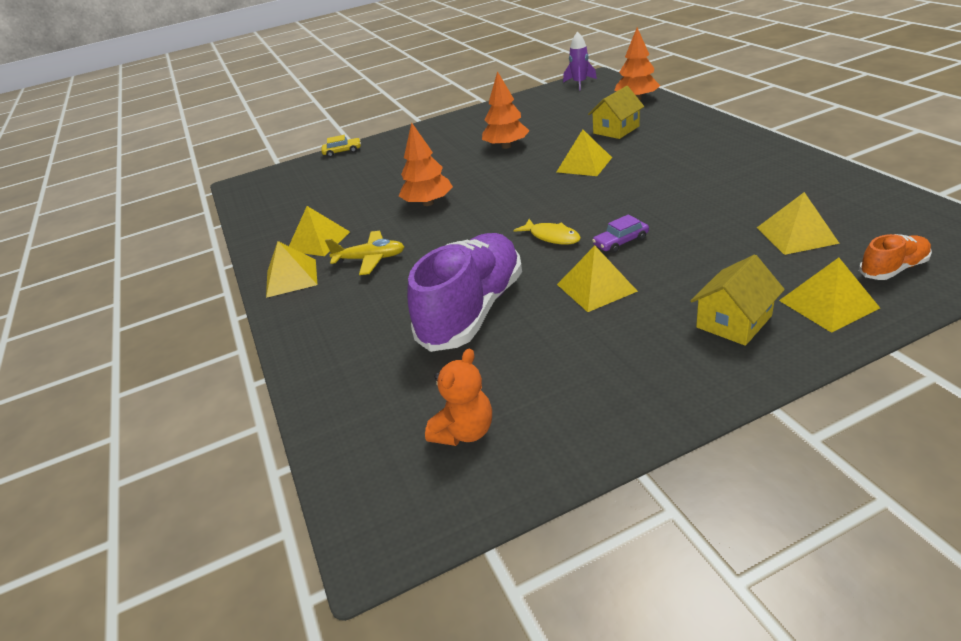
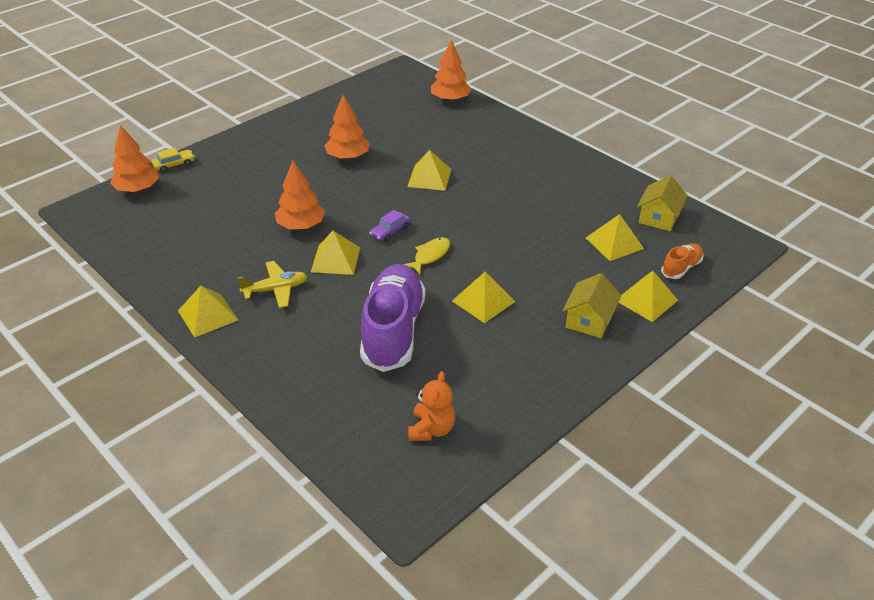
camera: 25 degrees left, 5 degrees up
(300, 169) = (138, 189): none -> orange tree
(318, 241) = (212, 274): yellow pyramid -> yellow pyramid (335, 259)
(552, 237) = (430, 256): yellow fish -> yellow fish turned 75 degrees counterclockwise
(579, 83) = (389, 77): purple rocket -> none
(616, 130) = (444, 137): yellow house -> yellow house (659, 217)
(620, 242) = (488, 257): purple car -> purple car (390, 231)

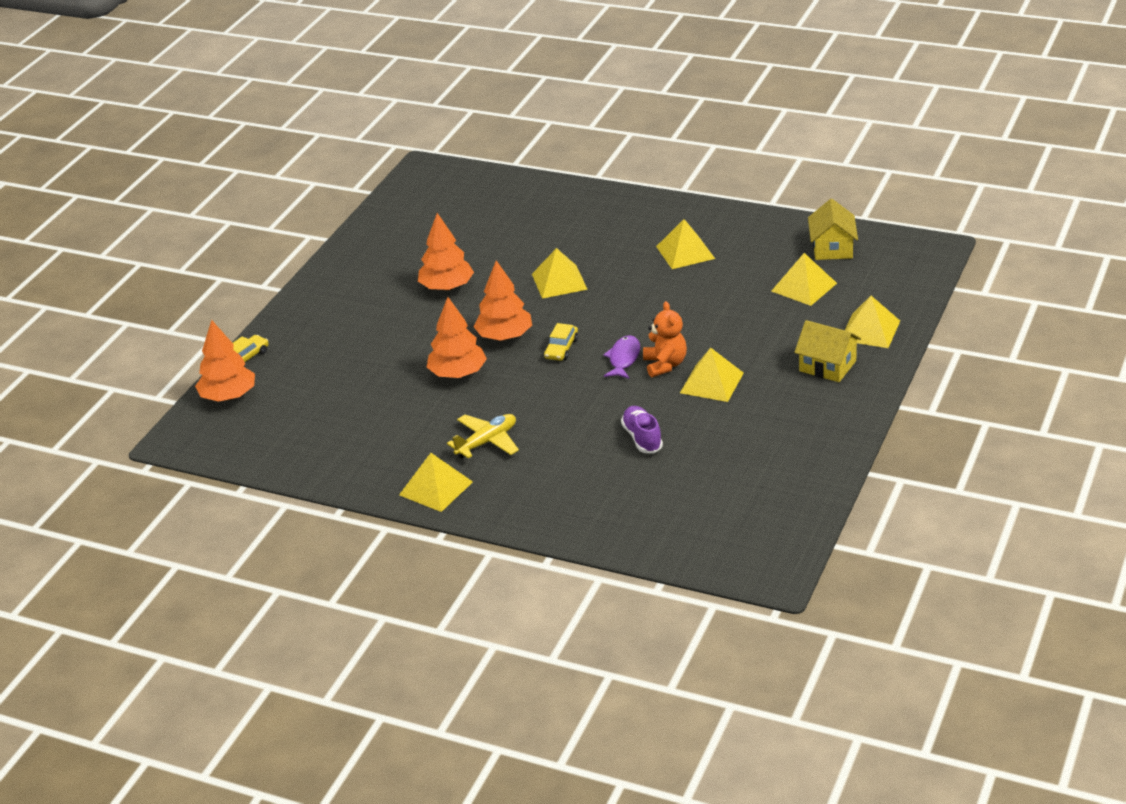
camera: 20 degrees left, 5 degrees down
(335, 259) = (525, 394): yellow pyramid -> yellow pyramid (685, 252)
(390, 231) = (561, 349): purple car -> yellow car
(393, 330) = (642, 438): purple shoe -> purple shoe, size x0.46
(430, 256) = (623, 358): yellow fish -> purple fish
(431, 429) = (746, 505): orange teddy bear -> orange teddy bear (665, 365)
(450, 99) = (513, 188): orange tree -> orange tree (504, 336)
(589, 320) = (827, 366): yellow house -> yellow house turned 60 degrees counterclockwise
(681, 268) = (885, 290): orange shoe -> none

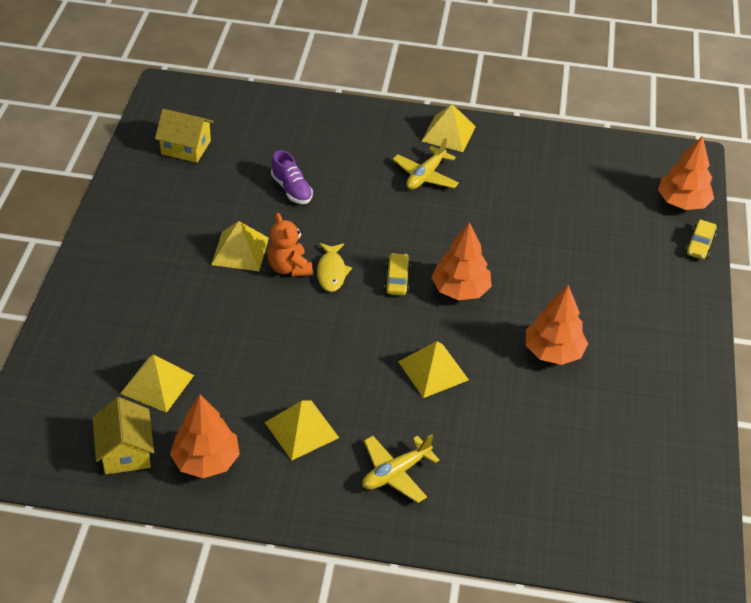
camera: 160 degrees right, 10 degrees up
(457, 374) = (485, 242): orange tree -> orange tree (206, 460)
(618, 224) = (395, 473): none -> yellow plane
(623, 358) = (331, 272): purple fish -> yellow fish
(827, 366) = (129, 279): yellow house -> yellow house (186, 147)
(870, 330) = (85, 327): yellow pyramid -> none

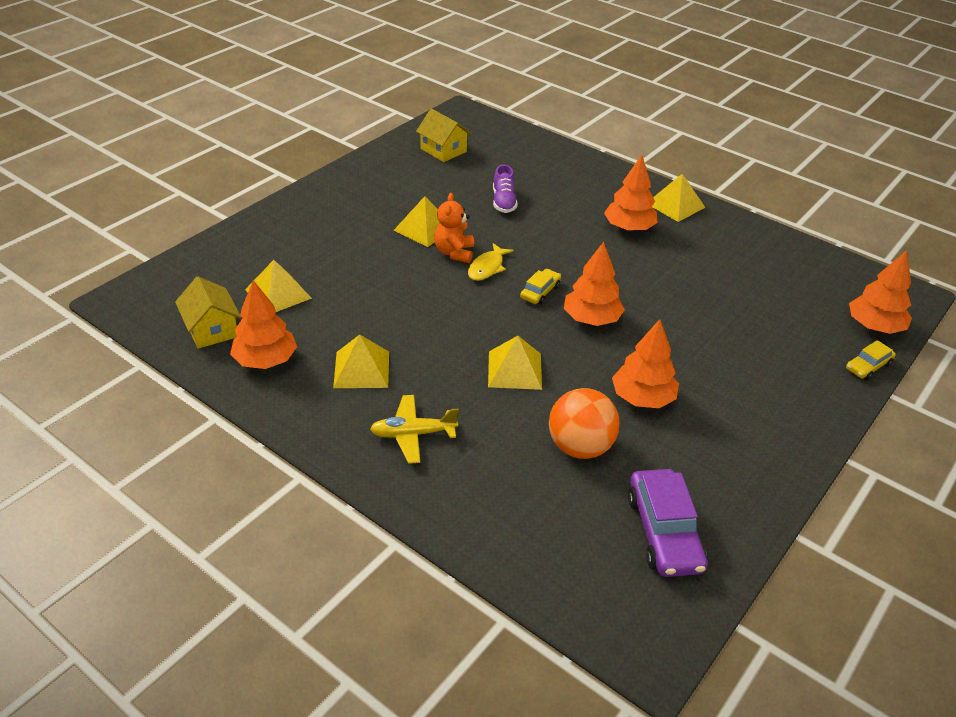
camera: 30 degrees right, 5 degrees down
(126, 451) = (212, 329): yellow house -> yellow house turned 45 degrees counterclockwise
(425, 176) = (629, 228): yellow plane -> orange tree
(536, 421) = (580, 447): none -> orange ball
(647, 467) = (664, 532): none -> purple car

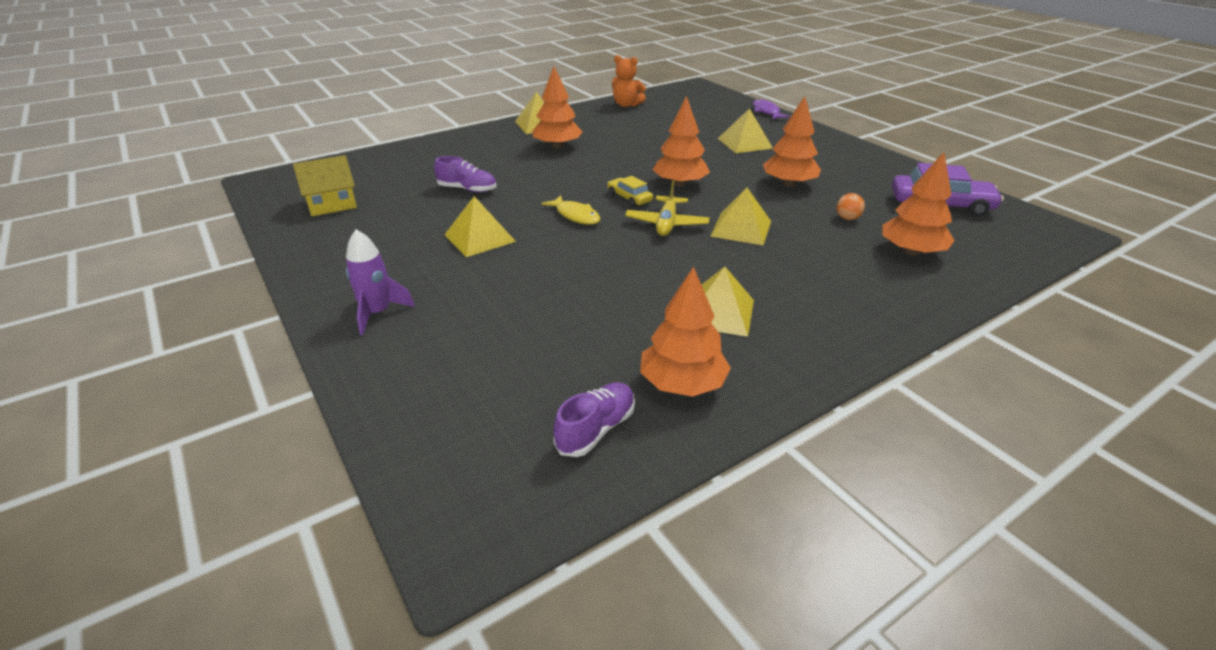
camera: 70 degrees left, 5 degrees down
(212, 329) = (596, 429): yellow house -> purple shoe
(278, 294) = (544, 358): yellow pyramid -> yellow pyramid (745, 143)
(308, 215) = (378, 313): none -> purple rocket
(413, 434) = (829, 295): yellow plane -> yellow plane (666, 224)
(454, 253) = (538, 228): orange teddy bear -> orange teddy bear (626, 105)
(580, 447) = (847, 218): orange ball -> orange ball, size x0.43
(868, 366) = (766, 112): yellow car -> purple fish
(874, 327) = (725, 101): orange tree -> orange tree (911, 252)

